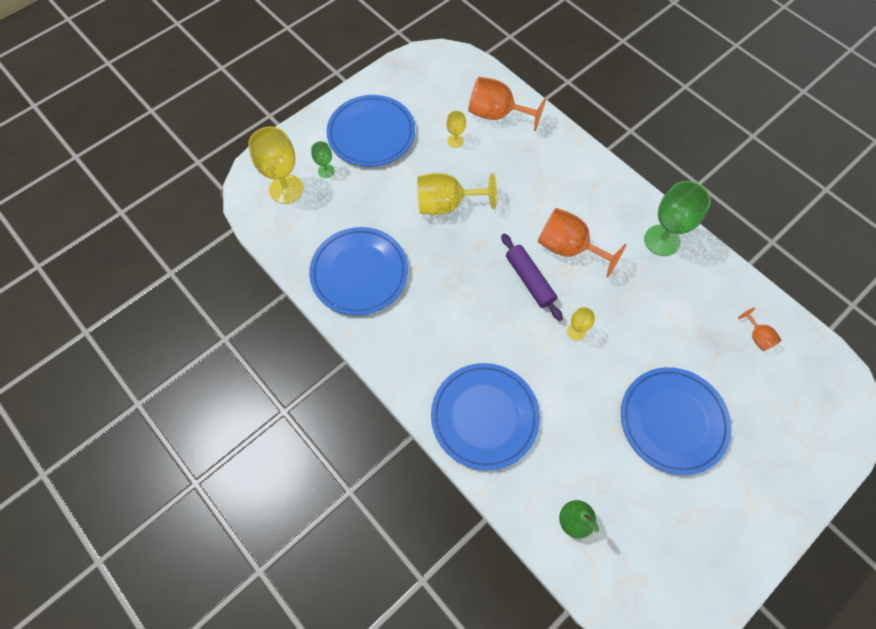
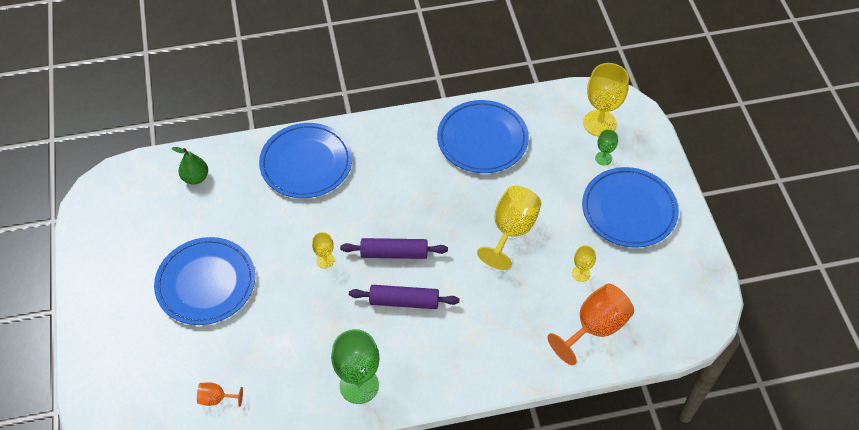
camera: 120 degrees right, 10 degrees down
(568, 248) = (404, 301): orange goblet -> purple rolling pin

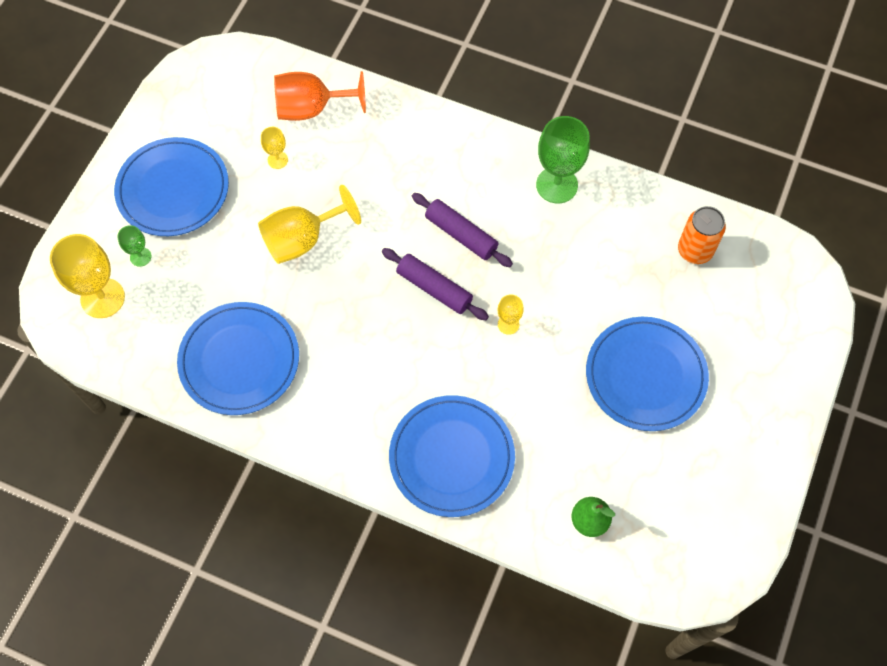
camera: 145 degrees left, 10 degrees up
(216, 399) = (695, 250): orange goblet -> orange can

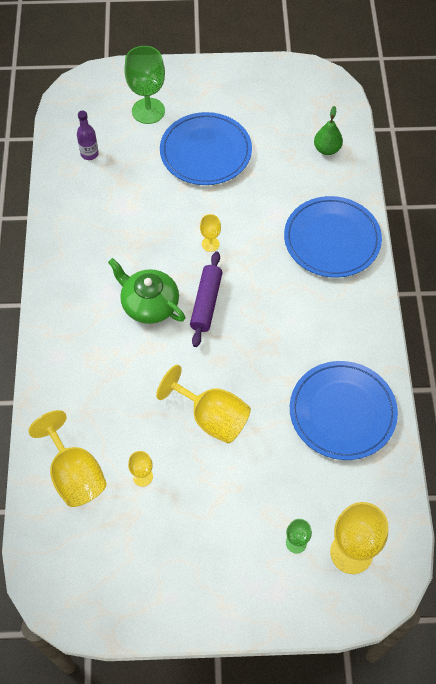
camera: 115 degrees left, 5 degrees down
(173, 189) = (216, 552): blue plate -> none
(311, 108) = (74, 474): orange goblet -> yellow goblet
(461, 235) = (149, 304): purple rolling pin -> green teapot
(557, 185) = (71, 256): green goblet -> green goblet (148, 111)
(695, 250) = (89, 154): orange can -> purple bottle

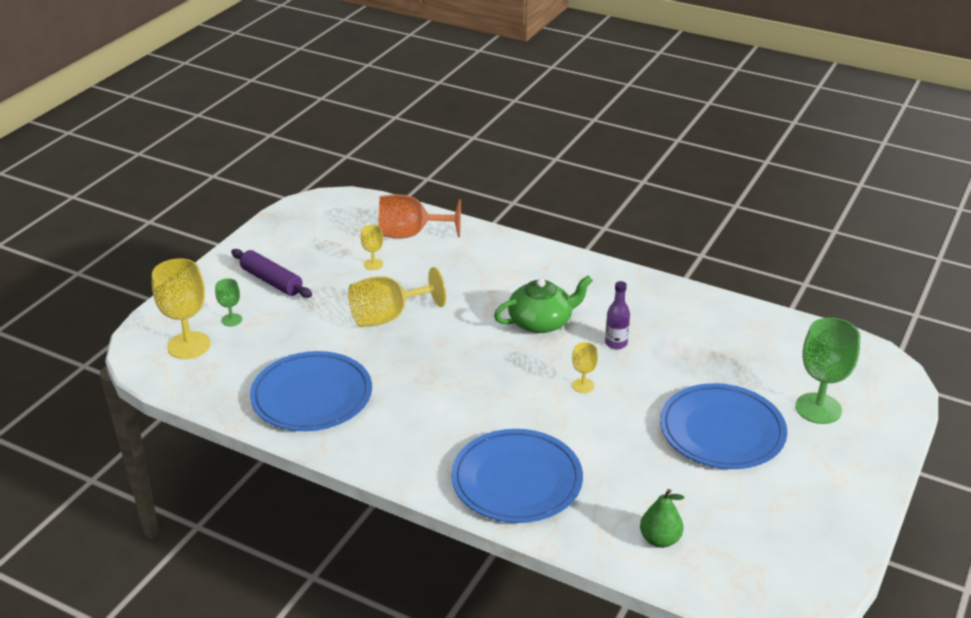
camera: 120 degrees right, 25 degrees down
(74, 474) = (410, 234): yellow goblet -> orange goblet
(89, 154) = (772, 344): purple bottle -> purple bottle (616, 343)
(206, 303) = (512, 356): purple rolling pin -> purple rolling pin (272, 281)

